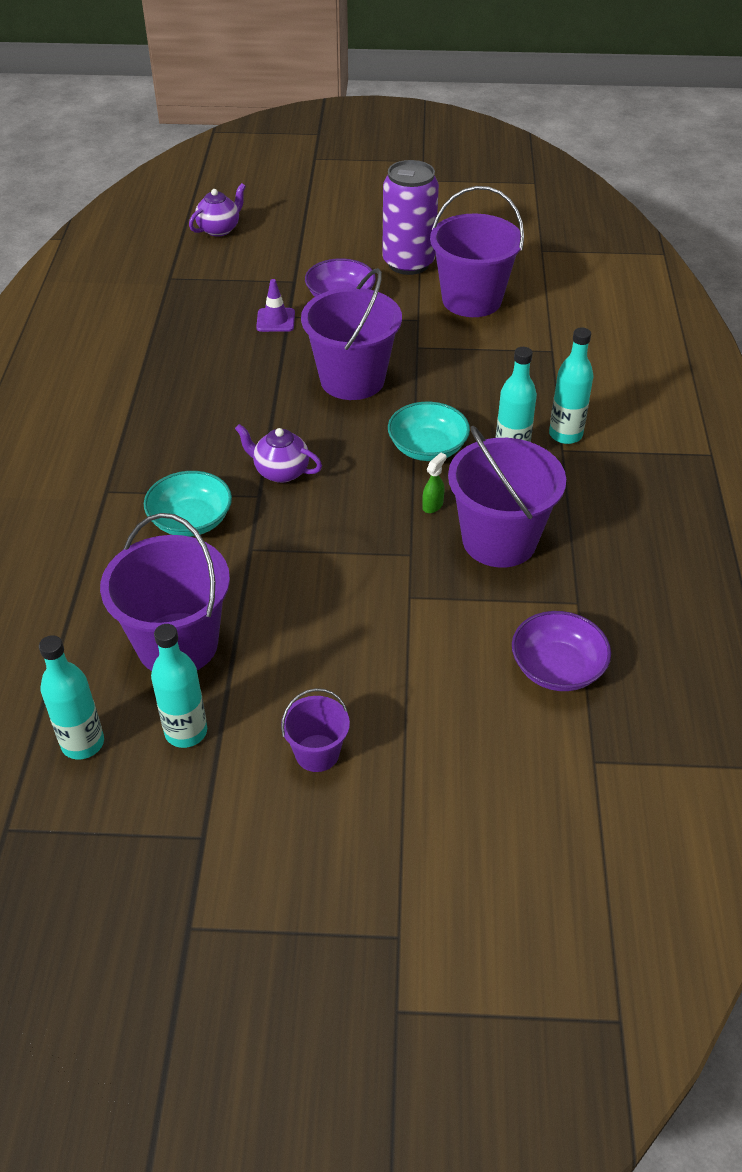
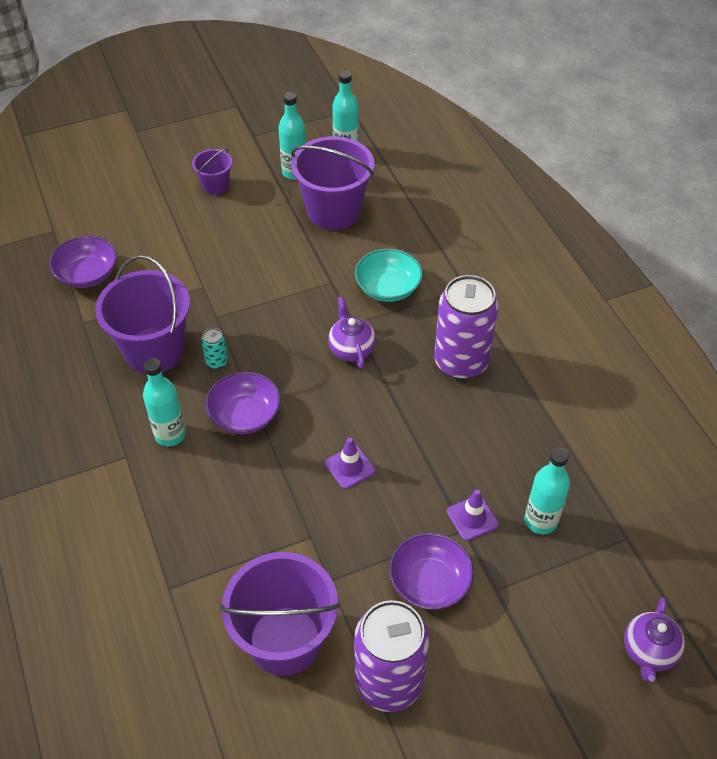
camera: 155 degrees right, 5 degrees up
(180, 425) = (461, 362): none -> purple can
(280, 471) = (351, 349): purple teapot -> purple teapot turned 105 degrees counterclockwise
(352, 380) = (350, 467): purple bucket -> purple traffic cone
(427, 448) = (245, 415): turquoise bowl -> purple bowl
(433, 505) = (217, 362): green spray bottle -> turquoise can
(565, 435) = (127, 475): turquoise bottle -> turquoise bottle (540, 521)

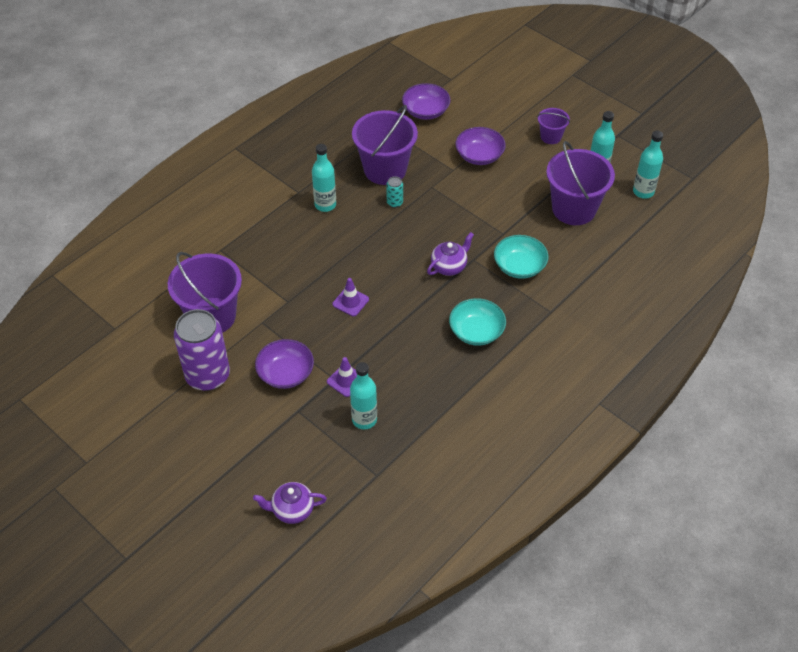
camera: 65 degrees right, 0 degrees up
(245, 415) = (361, 234): purple bowl -> purple bowl (479, 156)
(461, 362) = (476, 331): purple can -> turquoise bowl

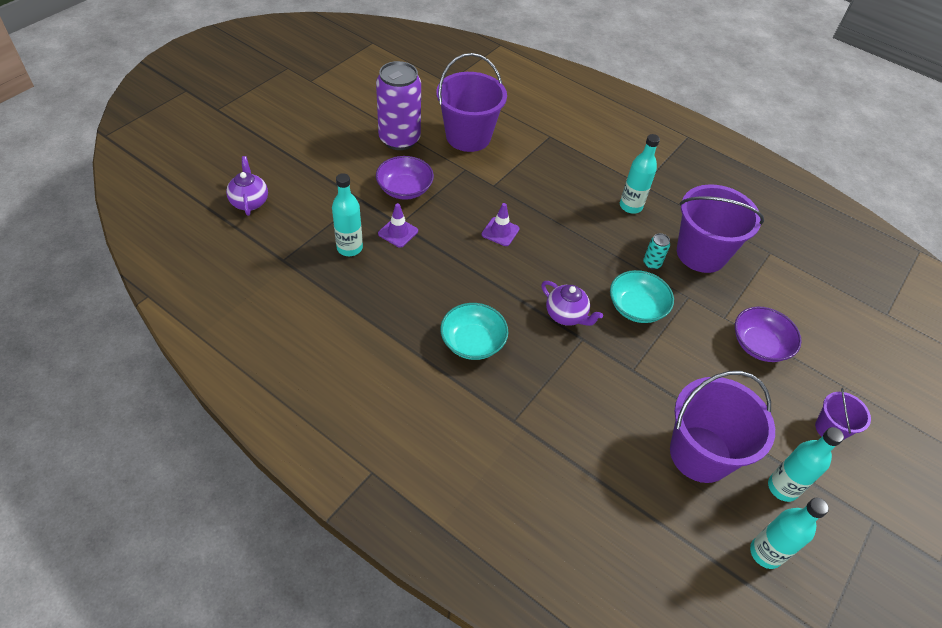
camera: 80 degrees right, 0 degrees up
(426, 111) = (814, 289): purple bowl -> none
(519, 266) = (582, 387): turquoise bowl -> turquoise bowl (636, 307)

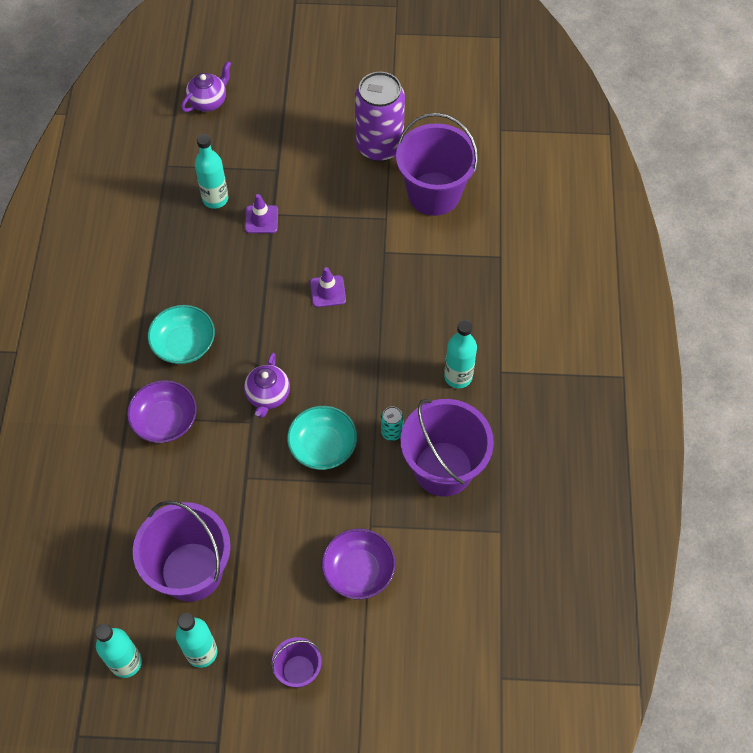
camera: 60 degrees right, 10 degrees up
(404, 189) = (318, 191): purple bowl -> purple bowl (165, 420)

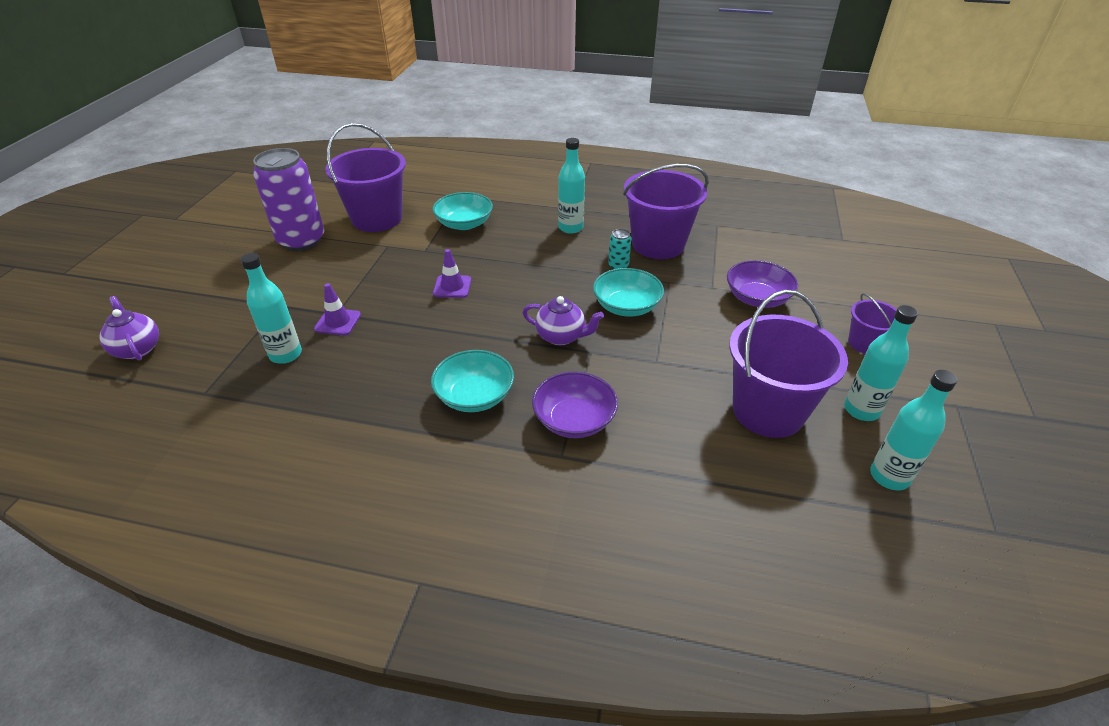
camera: 80 degrees left, 20 degrees down
(442, 274) = (464, 224): none -> turquoise bowl

